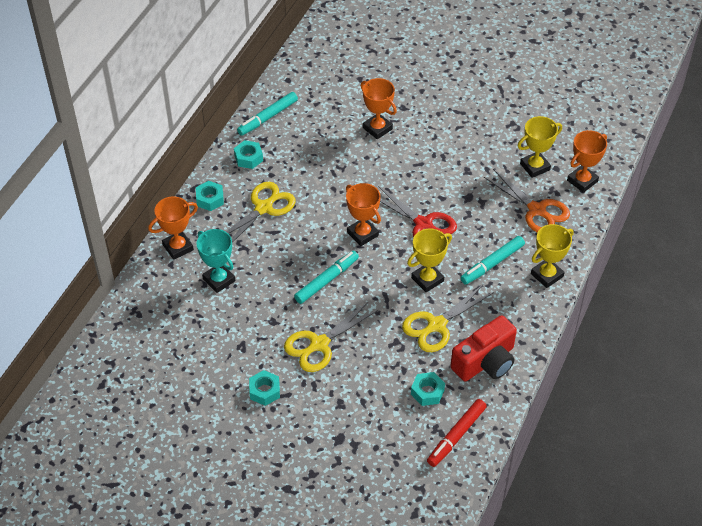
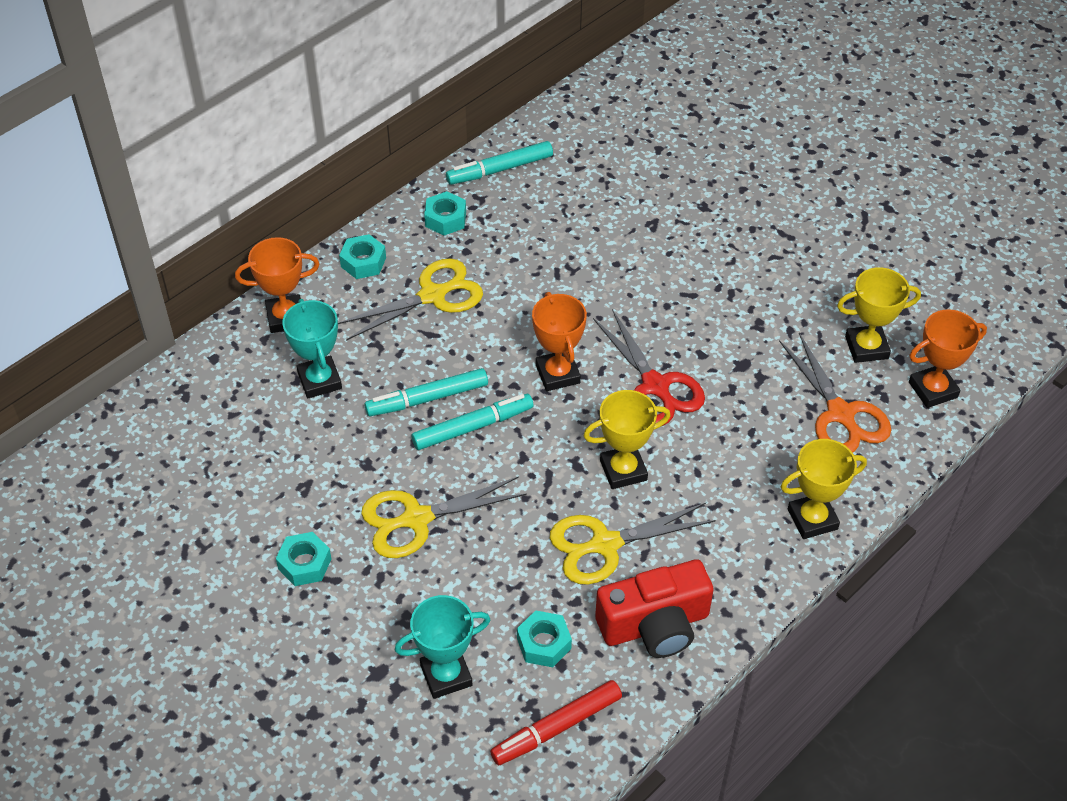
camera: 20 degrees right, 0 degrees up
(377, 128) = (651, 226): orange trophy -> none
(379, 427) = (446, 675): none -> turquoise trophy
(492, 264) = (734, 476): turquoise marker -> turquoise marker (427, 399)

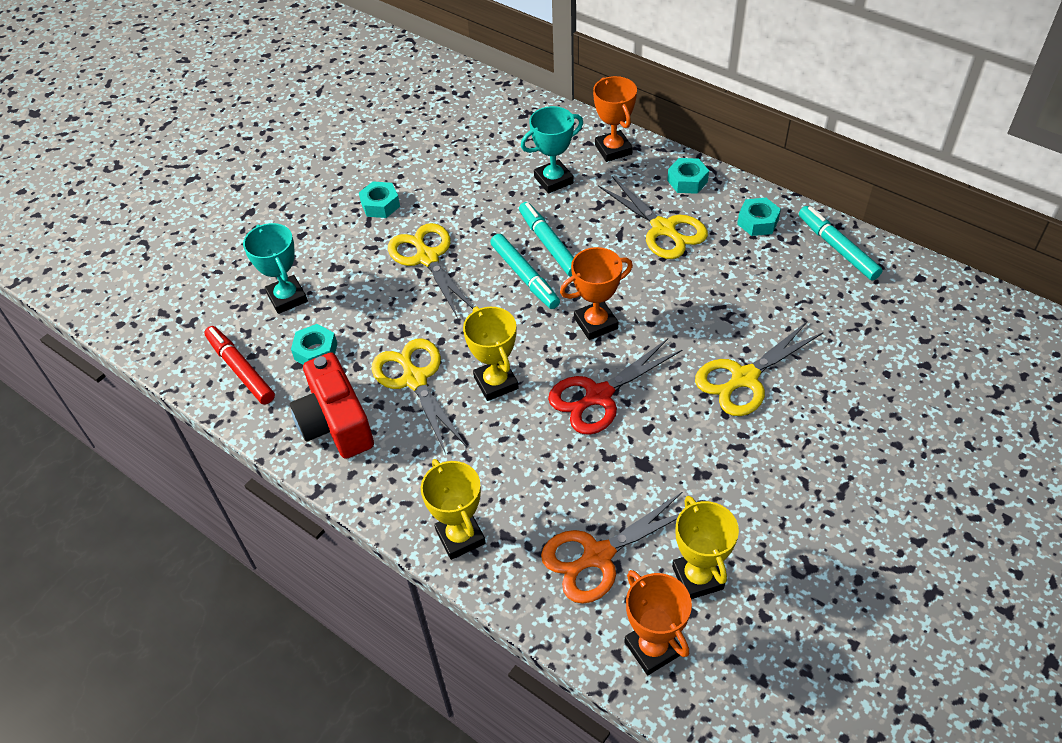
camera: 85 degrees right, 0 degrees up
(652, 272) = (744, 378): none -> yellow scissors

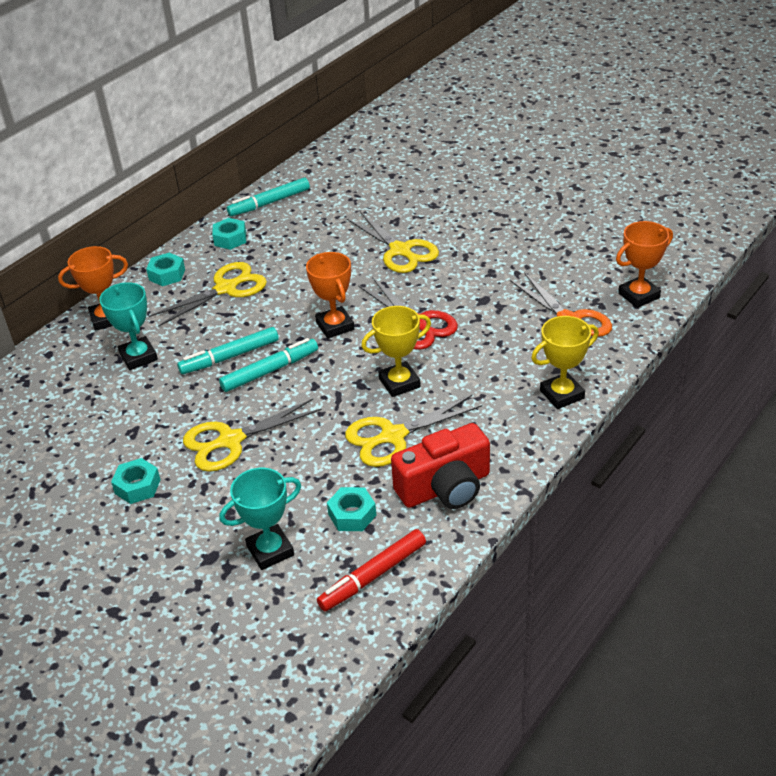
camera: 90 degrees left, 10 degrees down
(697, 577) = (580, 276): yellow trophy -> none

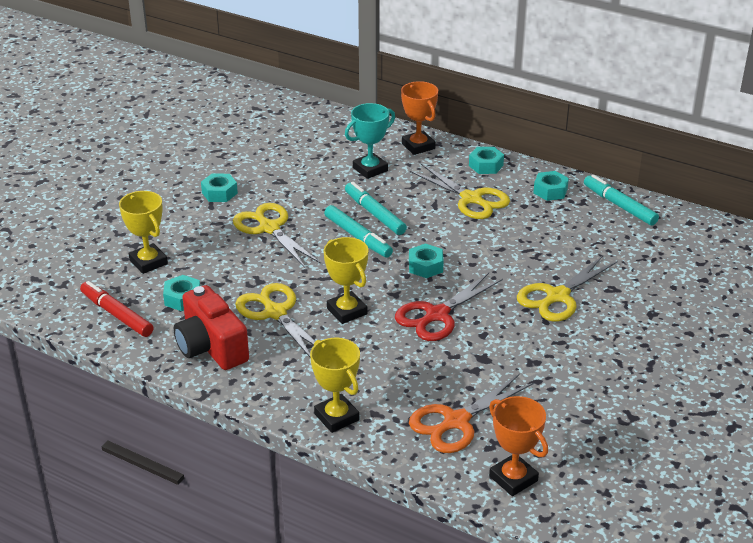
camera: 80 degrees right, 5 degrees down
(270, 551) = (148, 262): turquoise trophy -> yellow trophy
(335, 326) = (425, 266): orange trophy -> turquoise nut

